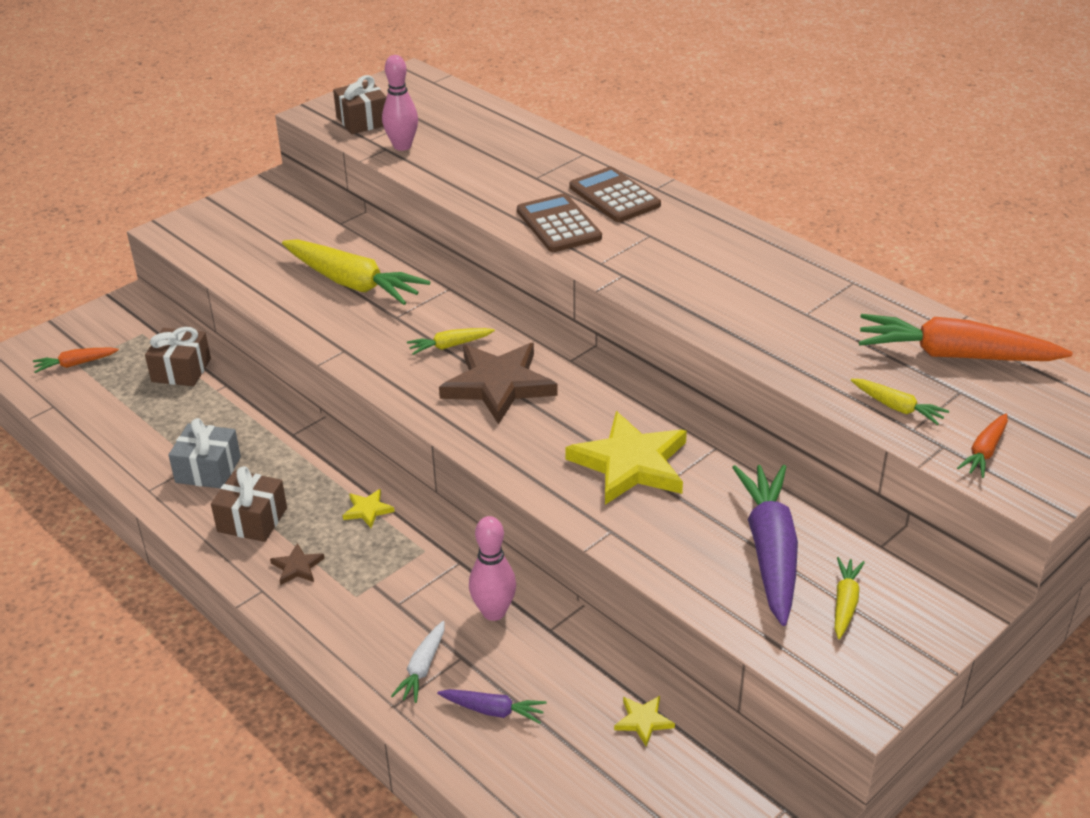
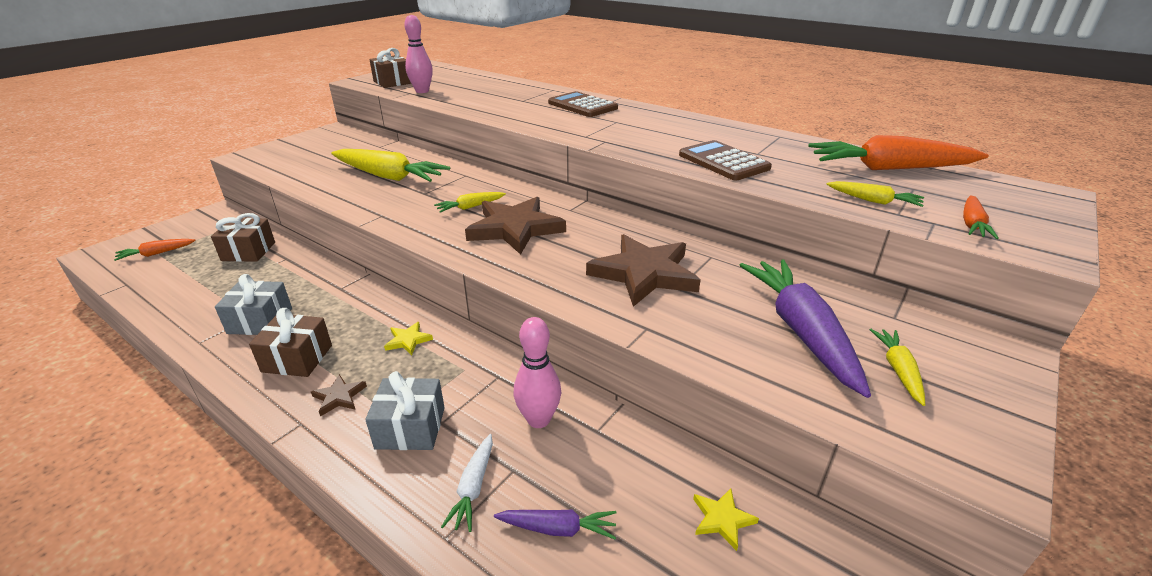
camera: 10 degrees left, 5 degrees down
(367, 606) = (410, 428): none -> grey gift
(558, 224) = (546, 119): brown calculator -> brown calculator (723, 162)
(631, 464) = (644, 273): yellow star -> brown star

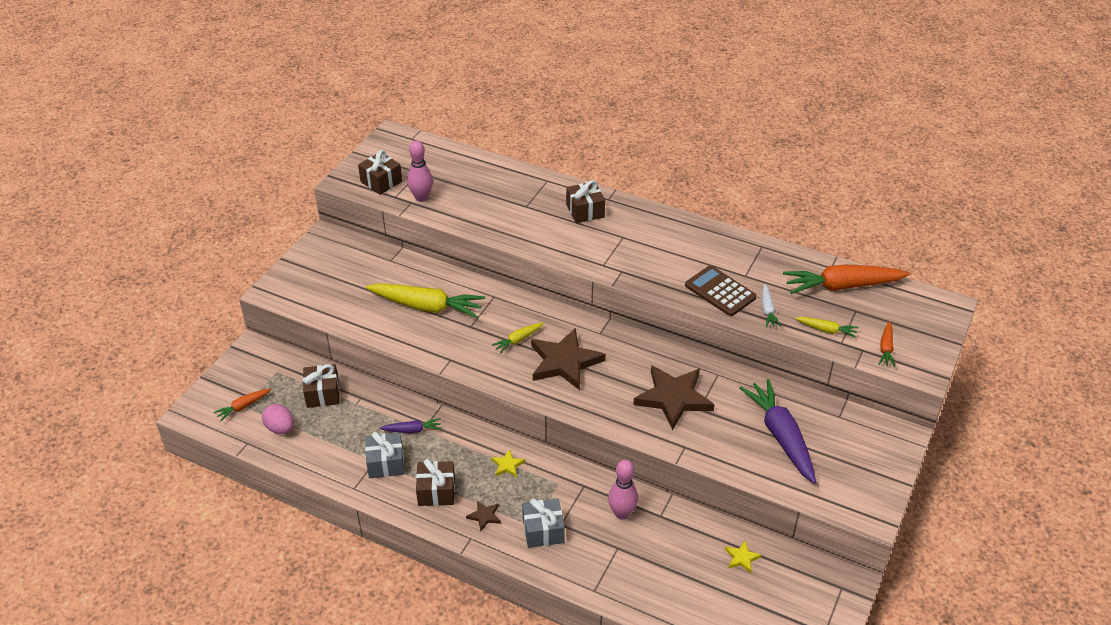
camera: 10 degrees left, 10 degrees up
(174, 275) = (280, 428): none -> pink egg
(473, 488) = (598, 561): white carrot -> white carrot (767, 311)
(558, 528) = (654, 576): purple carrot -> purple carrot (412, 430)
(582, 106) = (585, 211): brown calculator -> brown gift
(898, 370) = (836, 458): yellow carrot -> none

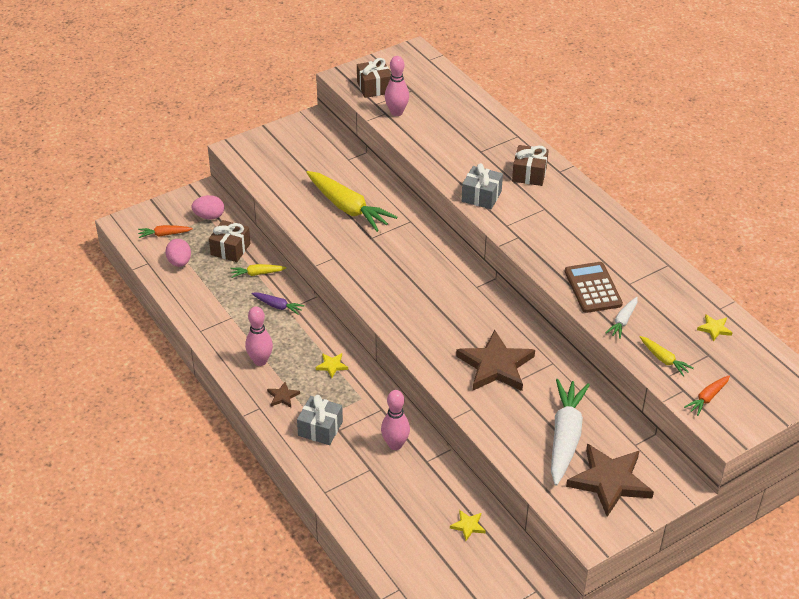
camera: 30 degrees right, 0 degrees up
(276, 370) = (209, 216): none -> pink egg
(386, 463) = (238, 322): grey gift -> grey gift (481, 196)
(436, 491) = (260, 361): brown gift -> pink bowling pin
(518, 340) = (401, 264): yellow carrot -> yellow carrot (257, 274)
(564, 362) = (426, 298): brown star -> brown star (610, 481)
(780, 436) = (565, 437): purple carrot -> white carrot
(842, 286) = (714, 329): orange carrot -> yellow star

